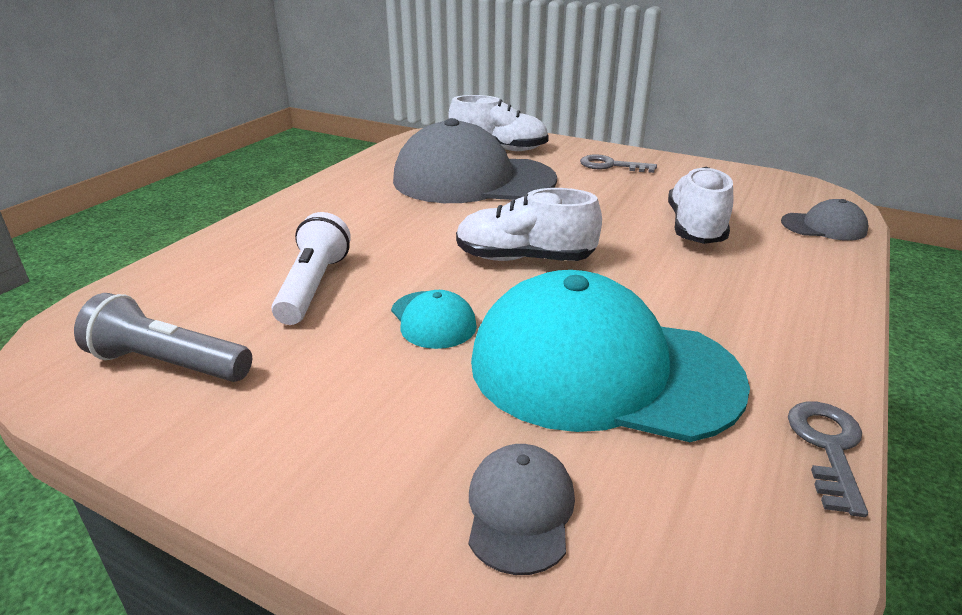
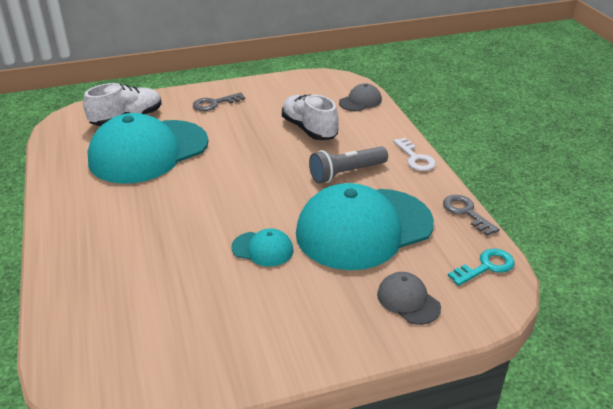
camera: 45 degrees left, 5 degrees up
(168, 364) = (170, 354): grey flashlight -> grey flashlight (346, 173)
(313, 286) = (171, 269): white flashlight -> none
(473, 180) = (148, 151): grey cap -> turquoise cap
(524, 259) = (255, 191): white shoe -> none
(751, 561) = (486, 266): none -> turquoise key
(827, 326) = (415, 158): none -> white key

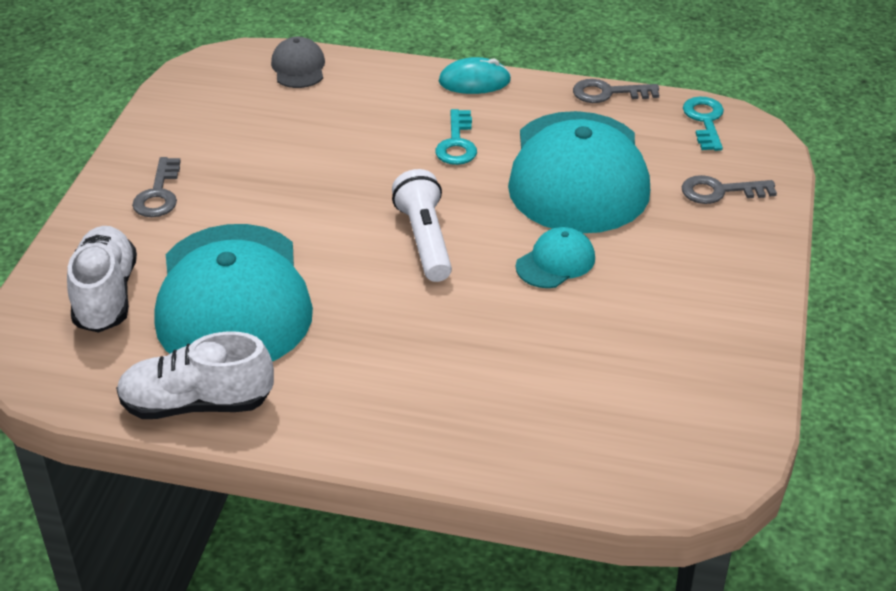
camera: 60 degrees left, 5 degrees up
(244, 193) = (425, 240): none -> white flashlight
(309, 129) = (325, 134): white shoe -> white shoe (197, 404)
(346, 173) = (457, 143): grey flashlight -> turquoise key
(408, 300) = (720, 191): grey cap -> grey key
(415, 158) = (474, 81): white key -> turquoise mouse

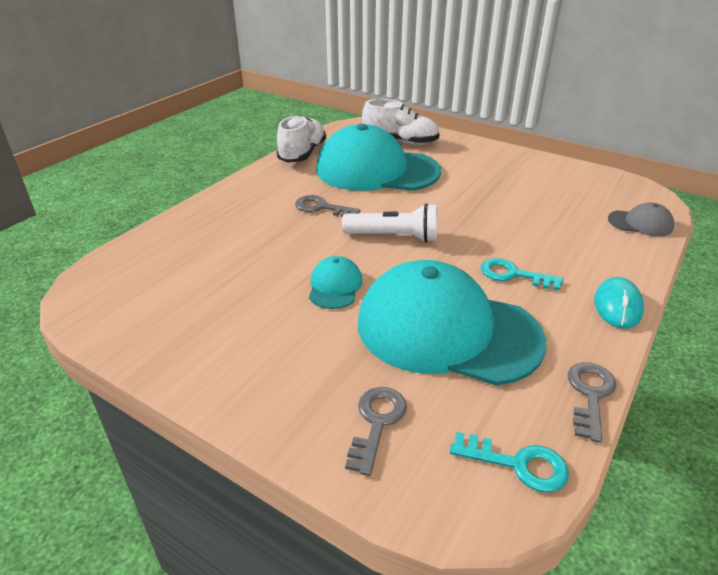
camera: 110 degrees right, 5 degrees down
(158, 194) = (486, 161): grey key -> grey key (321, 207)
(555, 262) = (335, 286): turquoise cap -> turquoise cap turned 150 degrees counterclockwise

